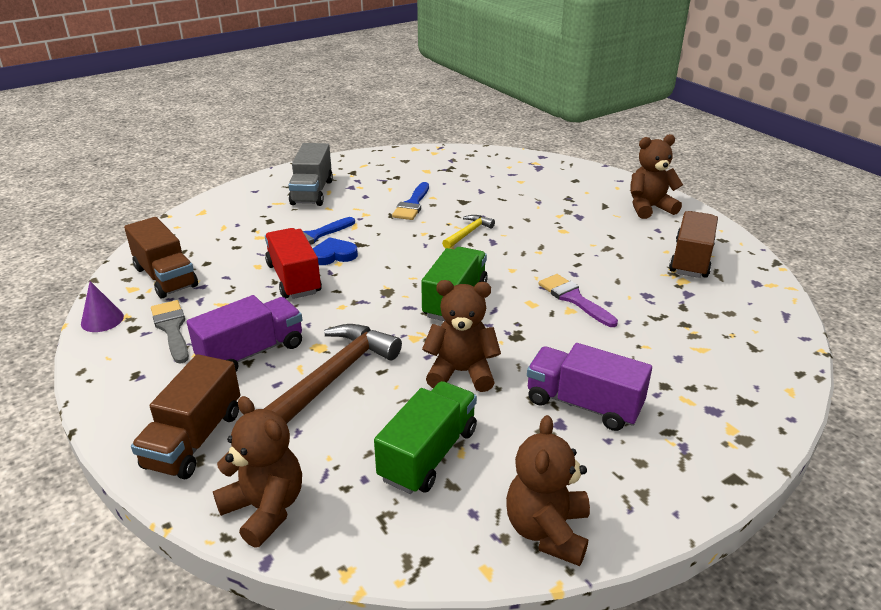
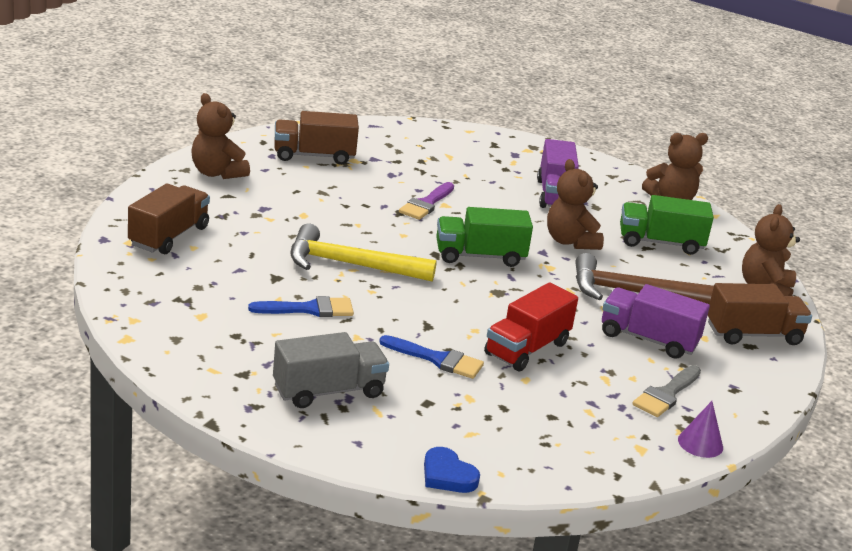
camera: 120 degrees left, 5 degrees down
(165, 277) = (602, 434): brown truck -> brown truck (169, 236)
(333, 255) = (463, 336): blue heart -> blue heart (447, 475)
(468, 233) = (351, 265): yellow hammer -> yellow hammer, size x1.91

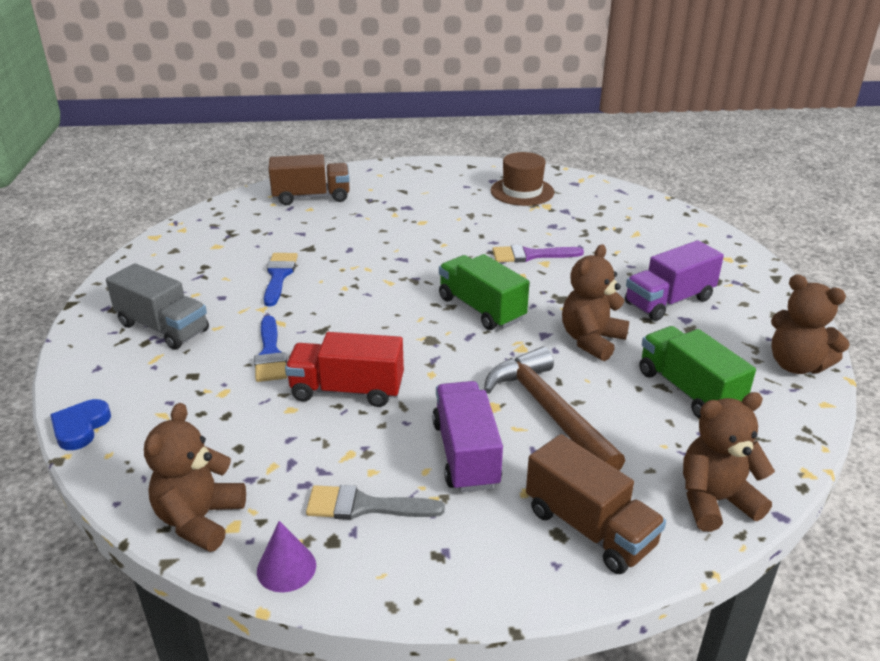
camera: 60 degrees right, 5 degrees up
(217, 173) = (429, 176): brown teddy bear -> brown teddy bear (200, 519)
(309, 309) = (279, 276): blue brush -> blue brush turned 135 degrees counterclockwise
(314, 156) = (522, 191): brown truck -> brown hat
(351, 265) = (373, 265): yellow hammer -> none

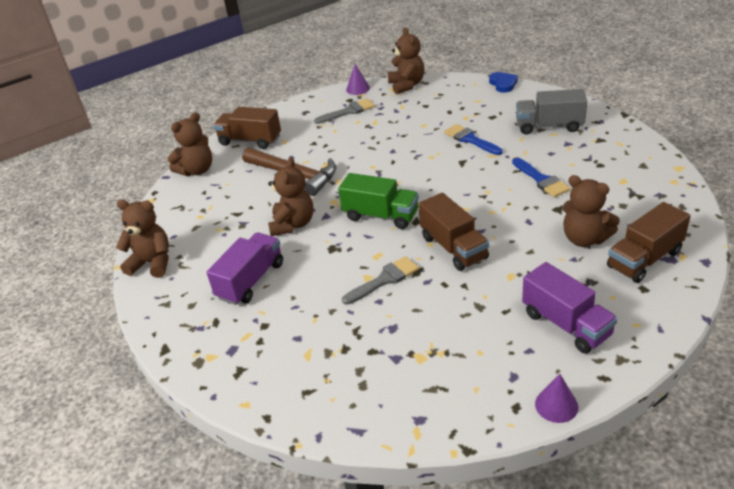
camera: 155 degrees right, 5 degrees up
(328, 222) = (585, 239): none -> brown teddy bear
(347, 390) = (407, 142): red truck -> none
(442, 255) = (453, 248): none -> brown truck
(466, 454) = (322, 142): purple truck -> purple truck (566, 324)
(482, 164) = (556, 405): none -> purple cone
(522, 191) = (463, 370): brown hat -> none
(530, 255) = (384, 280): purple brush -> grey brush
(688, 390) = (220, 217): green truck -> none

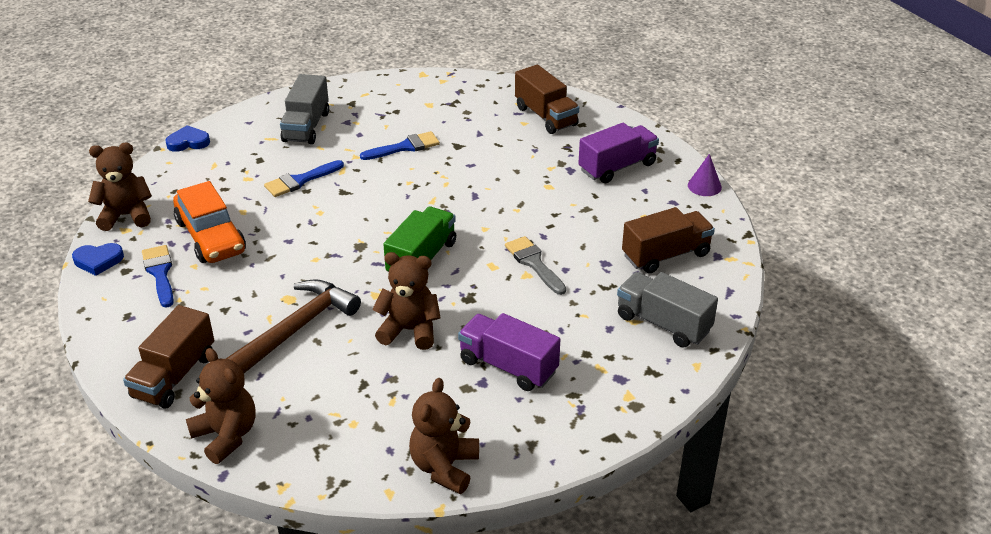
camera: 90 degrees left, 0 degrees up
(304, 376) = (663, 323): none -> grey truck
(348, 111) = (160, 273): grey brush -> blue brush
(358, 89) = (98, 261): purple cone -> blue heart
(390, 120) = (211, 236): none -> orange car
(453, 248) = (496, 214): brown truck -> brown truck (666, 255)
(585, 239) = (508, 139): brown teddy bear -> none

